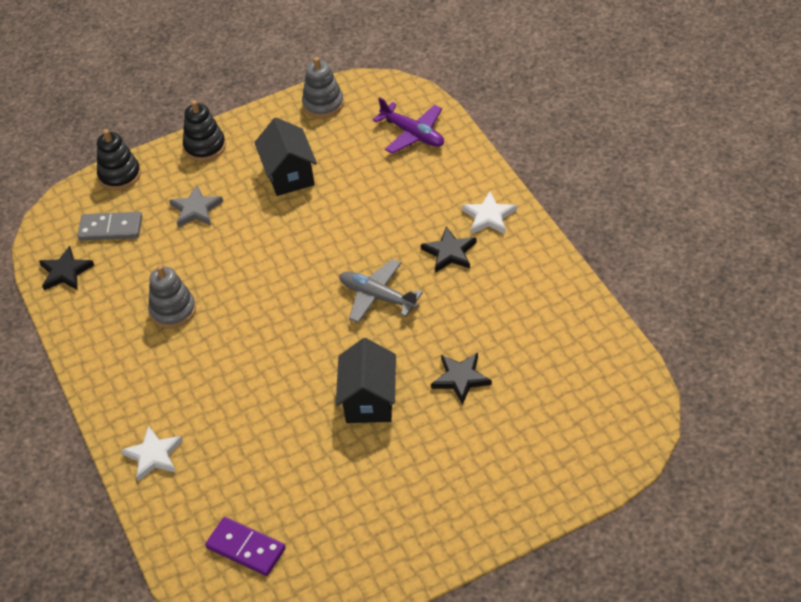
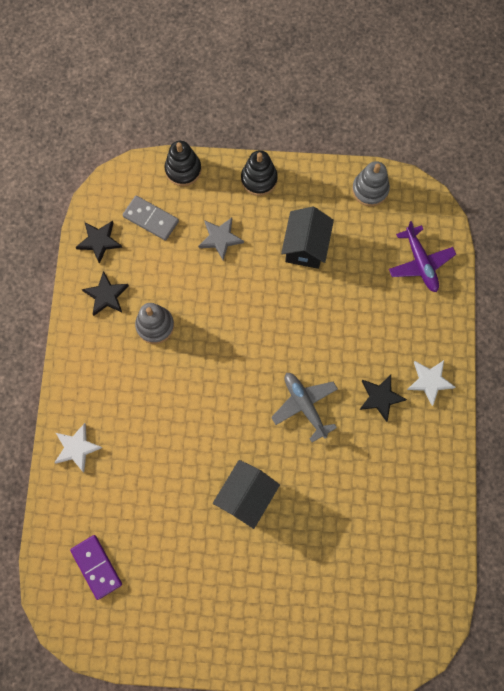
camera: 25 degrees right, 25 degrees up
(461, 378) = (321, 518): black star -> black star (106, 295)

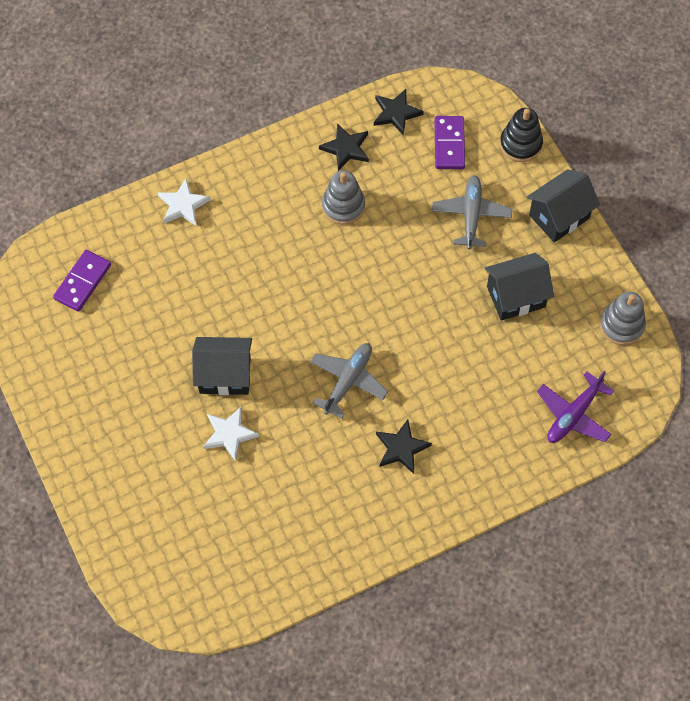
camera: 60 degrees right, 10 degrees down
(151, 219) = (449, 144): grey domino -> purple domino
(220, 238) = (471, 215): grey star -> grey plane
(259, 179) = (559, 216): black stacking toy -> black house
(429, 381) = (449, 487): white star -> white star (229, 434)

